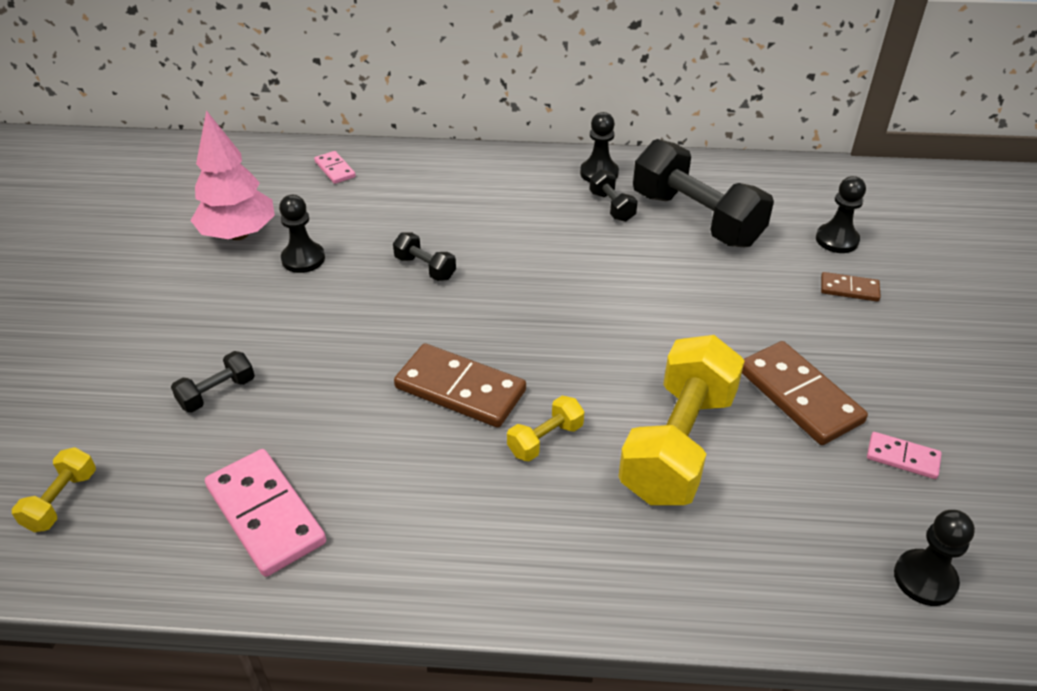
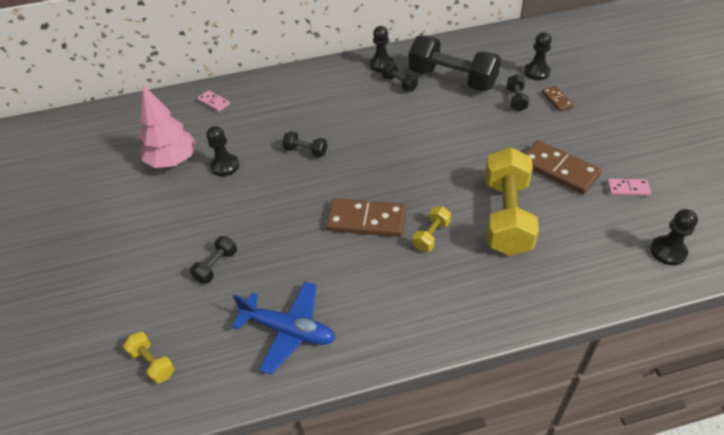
camera: 15 degrees left, 5 degrees up
(61, 501) = (153, 363): yellow dumbbell -> yellow dumbbell turned 45 degrees counterclockwise
(265, 515) = (288, 331): pink domino -> blue plane
(782, 273) = (516, 100): none -> black dumbbell
(849, 289) = (556, 100): brown domino -> brown domino turned 75 degrees clockwise

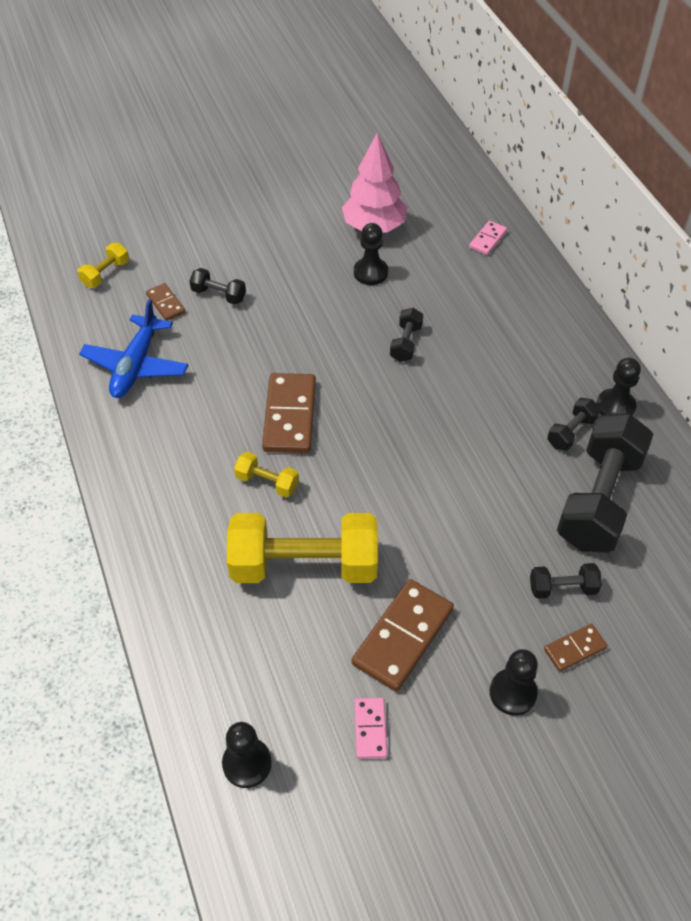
camera: 80 degrees right, 5 degrees up
(214, 308) = (166, 303): none -> brown domino
(536, 72) = (648, 623): black pawn -> black pawn (513, 693)

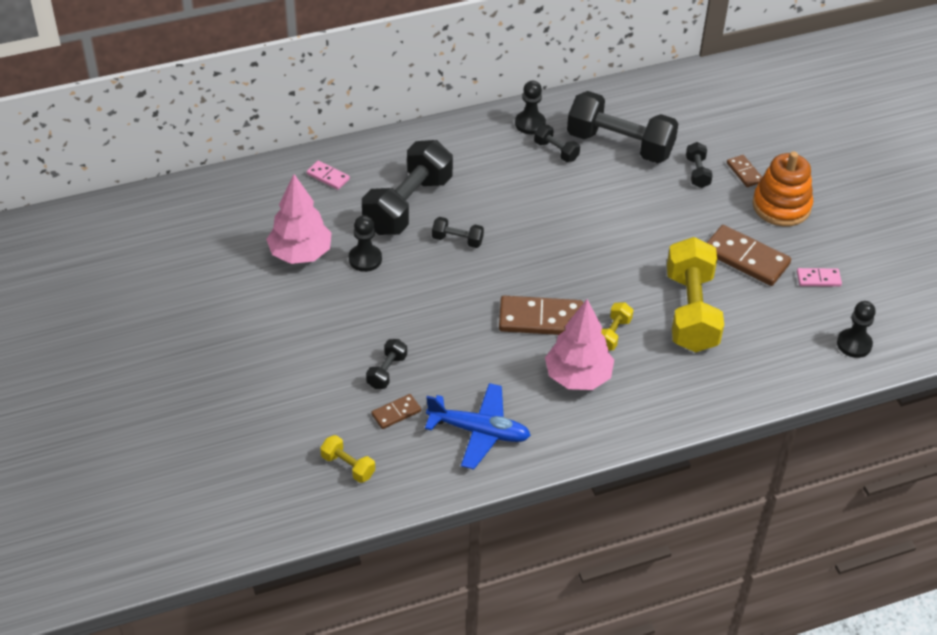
camera: 90 degrees left, 5 degrees down
(203, 448) = (578, 377): none -> pink tree
(455, 302) = (408, 205): none -> black dumbbell
(513, 693) = (781, 206): black pawn -> orange stacking toy

